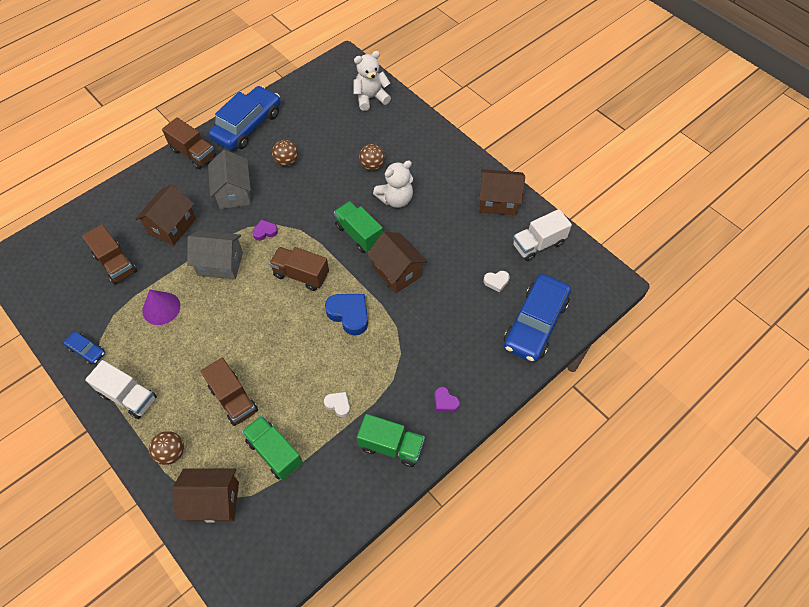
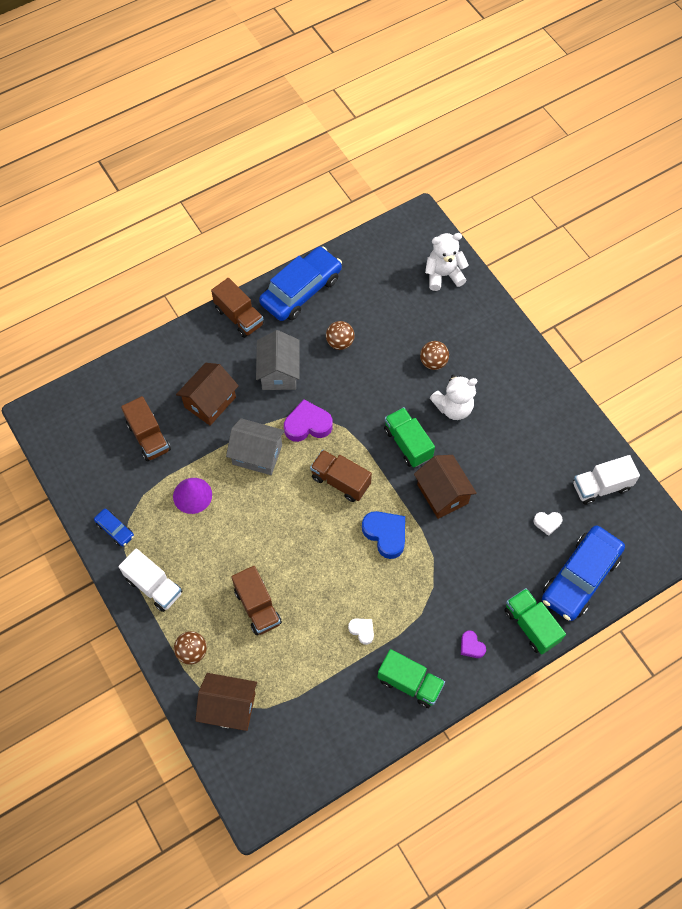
camera: 10 degrees right, 5 degrees up
(265, 232) = (307, 425): purple heart -> purple heart, size x1.83
(274, 452) = (293, 669): green truck -> green truck (531, 625)
(498, 201) = (566, 428): brown house -> none

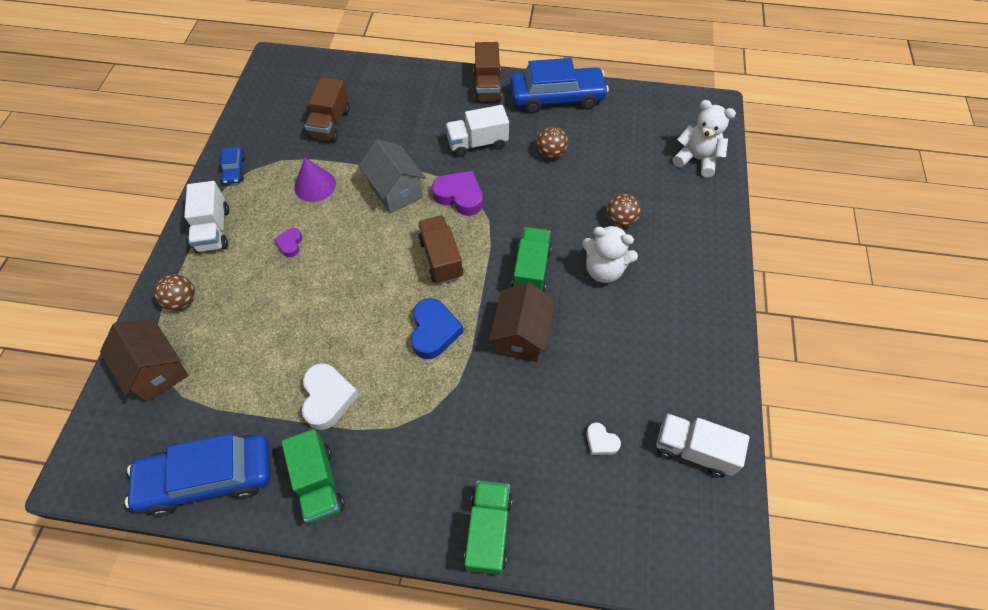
camera: 40 degrees right, 5 degrees down
(210, 402) = (401, 129): brown house -> none
(258, 606) = (268, 307): brown truck -> none
(279, 372) = (477, 143): grey house -> white truck
(362, 630) = (328, 398): white heart -> white heart, size x1.83
(471, 646) = (409, 499): purple heart -> purple heart (290, 244)
(580, 577) = (587, 525): blue car -> blue car (208, 477)

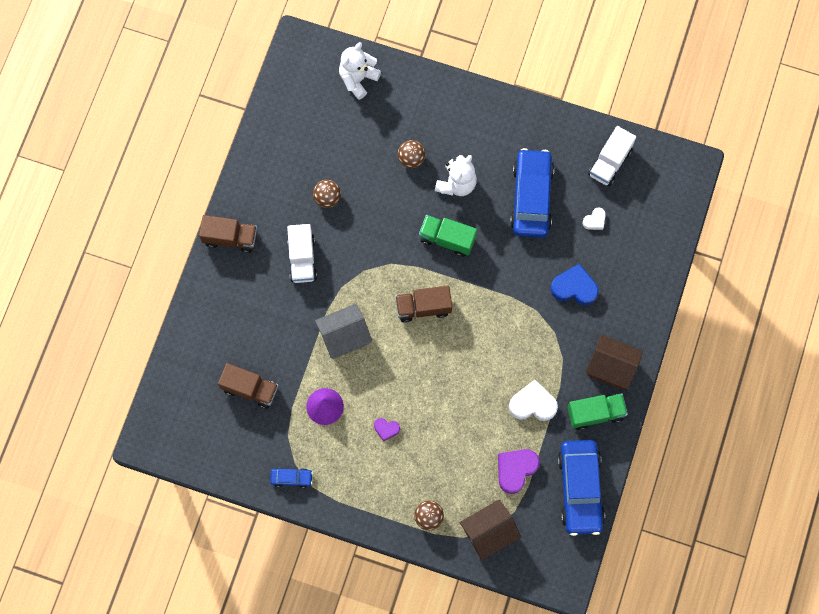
camera: 80 degrees left, 15 degrees up
(213, 230) = (359, 494): white truck -> none
(434, 331) = (490, 321): blue heart -> blue heart (574, 288)
(459, 196) = (361, 283): purple heart -> purple heart (515, 470)
(488, 531) = (643, 305): green truck -> none
(521, 335) = (504, 258): brown house -> brown house (611, 367)
(557, 98) = (259, 178): blue car -> blue car (531, 197)

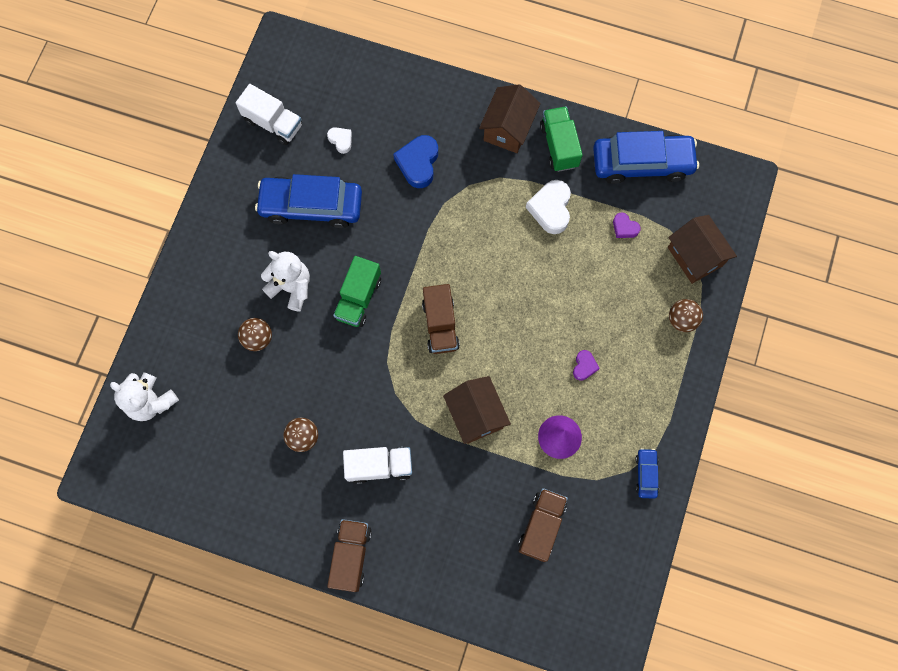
camera: 90 degrees left, 0 degrees up
(344, 336) = (475, 415): grey house -> brown house
(515, 470) = (624, 227): purple heart -> purple heart, size x0.55

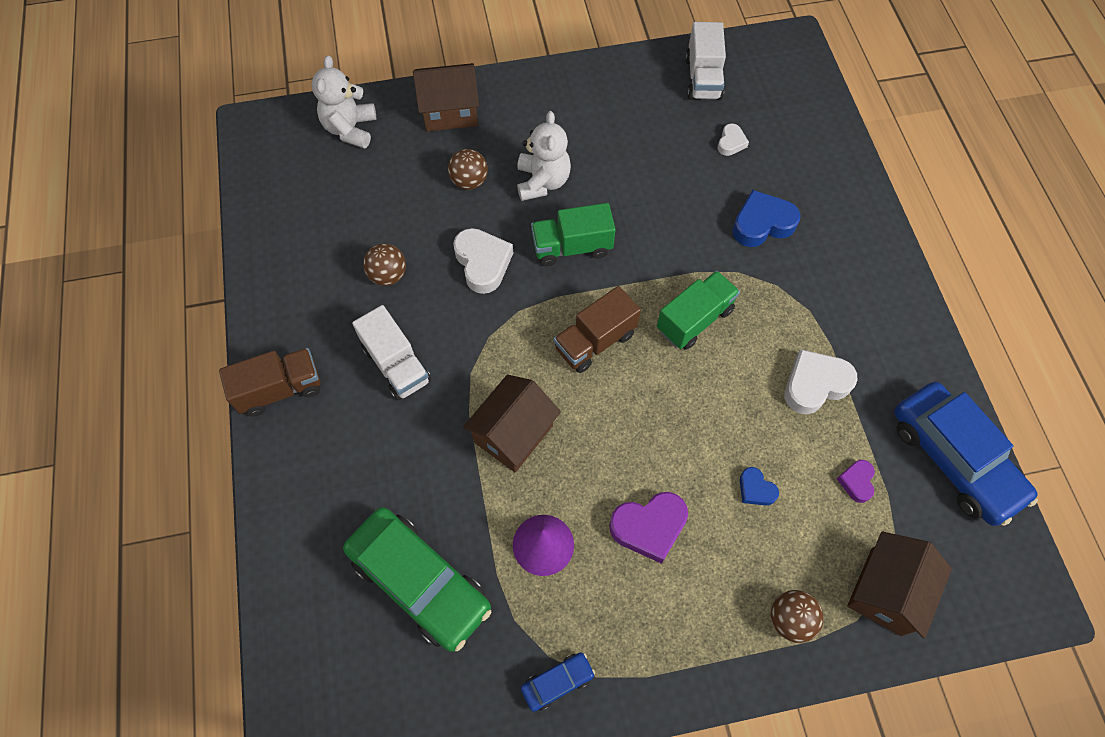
camera: 60 degrees right, 10 degrees down
(311, 206) = (641, 154): blue car -> none
(334, 366) = (483, 263): none -> white heart
(508, 129) = (873, 289): brown house -> brown house (450, 112)
(541, 526) = (420, 582): brown truck -> green car
(559, 146) = (897, 353): green truck -> green truck (694, 319)
(584, 366) = (649, 527): purple heart -> purple heart, size x1.83
(596, 288) = (755, 489): none -> blue heart

